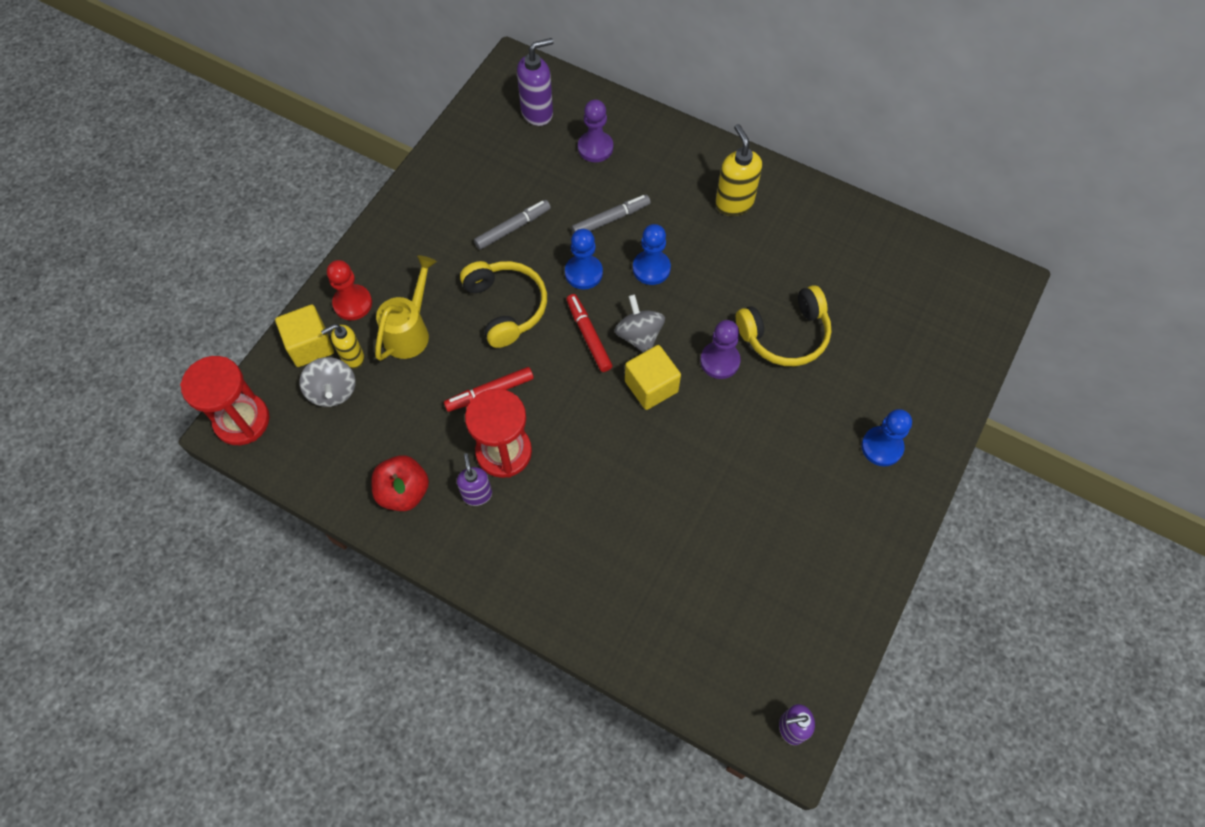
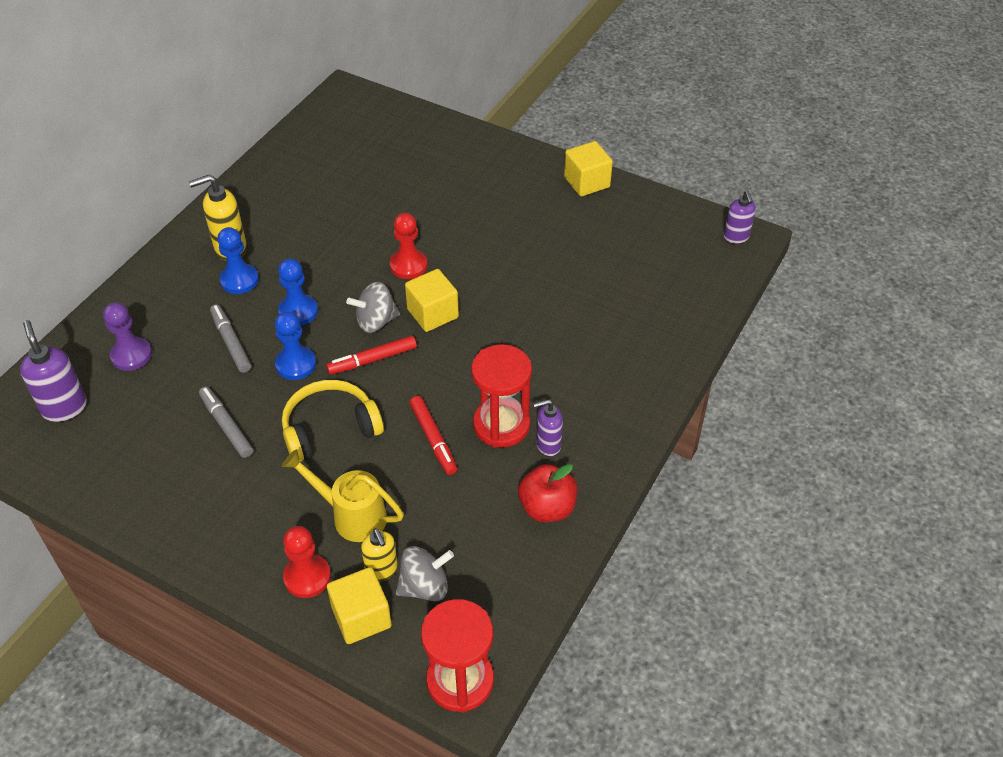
camera: 90 degrees left, 15 degrees down
(720, 361) = (408, 265): purple pawn -> red pawn
(785, 335) = (384, 222): yellow headphones -> none
(875, 549) = (587, 182): none -> yellow cube
(882, 447) = (497, 172): blue pawn -> blue pawn (239, 280)

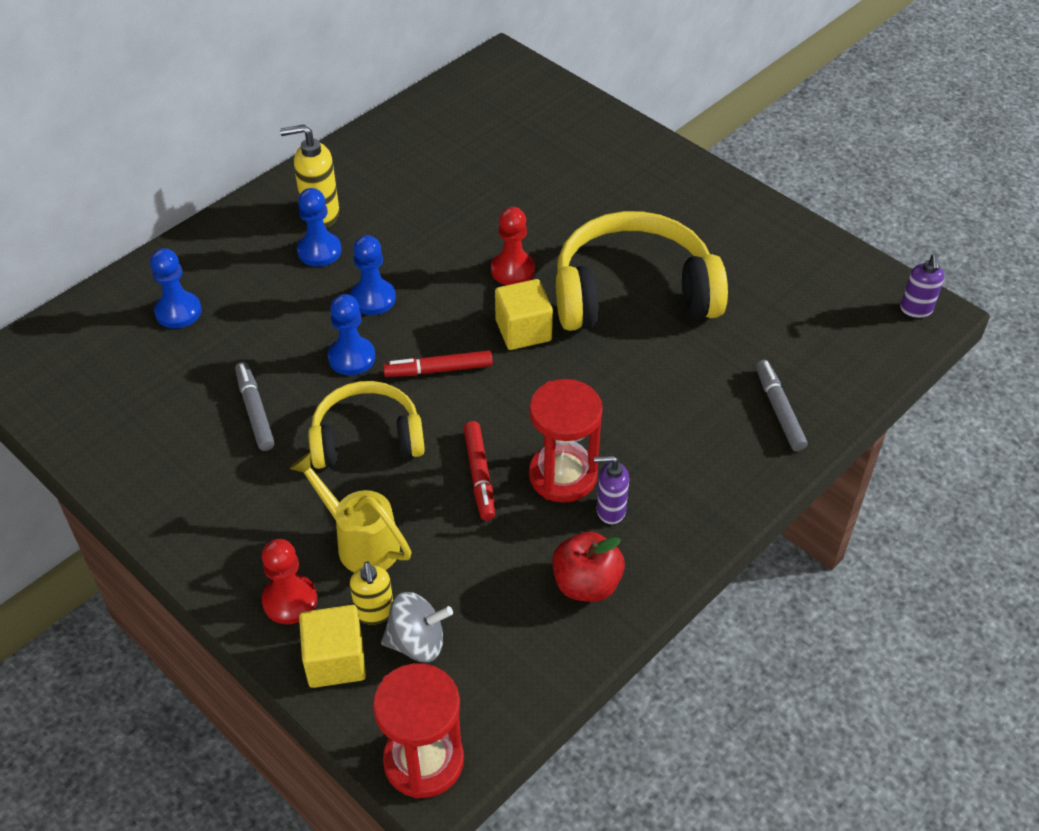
camera: 15 degrees right, 0 degrees up
(64, 407) = (91, 355): purple soap dispenser -> none
(131, 355) = (178, 312): purple pawn -> blue pawn
(231, 342) = (289, 319): grey marker -> grey marker (779, 410)
(376, 321) = (456, 327): grey spinning top -> none
(512, 266) = (633, 293): none -> yellow headphones
(587, 182) = (752, 211): yellow cube -> none

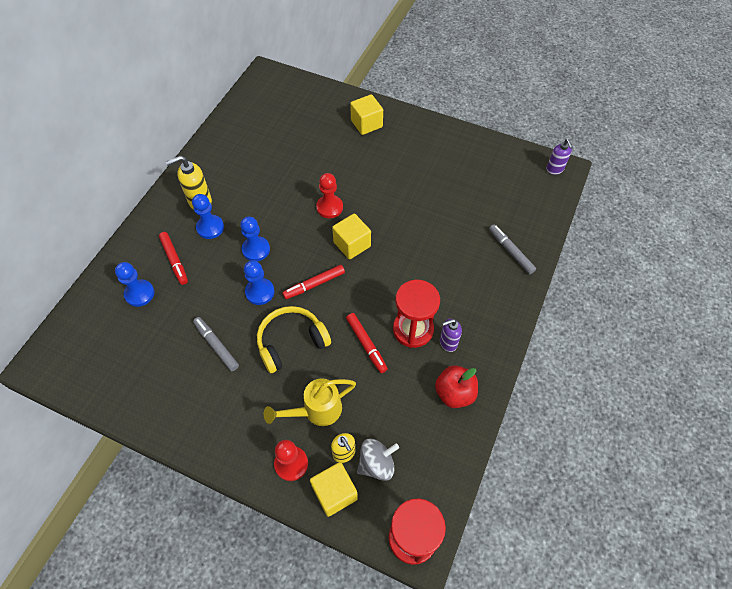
camera: 20 degrees left, 10 degrees up
(248, 281) = (174, 260): none -> red marker
(360, 541) = (316, 411): yellow watering can -> yellow watering can turned 45 degrees counterclockwise
(628, 167) = (366, 124): none -> yellow cube
(633, 293) = (403, 202): yellow headphones -> none

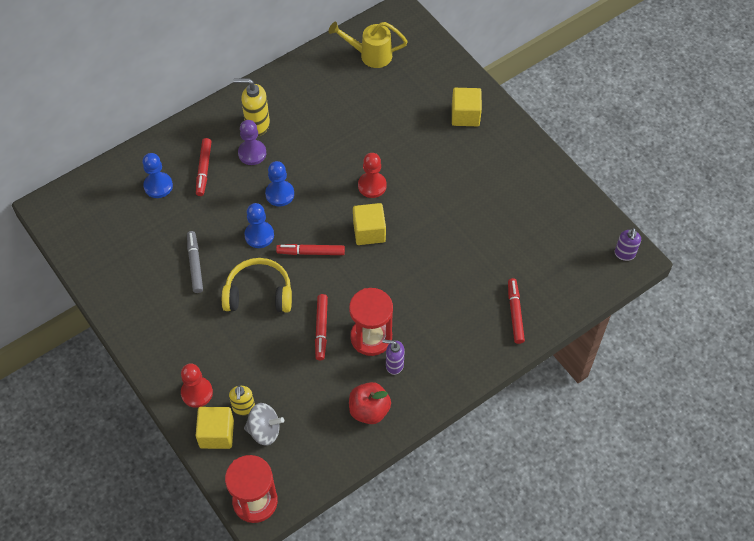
camera: 30 degrees right, 0 degrees up
(210, 227) = (252, 153): blue pawn -> purple pawn
(316, 411) = (243, 362): yellow watering can -> yellow watering can (370, 55)
(510, 251) = (515, 313): grey marker -> red marker

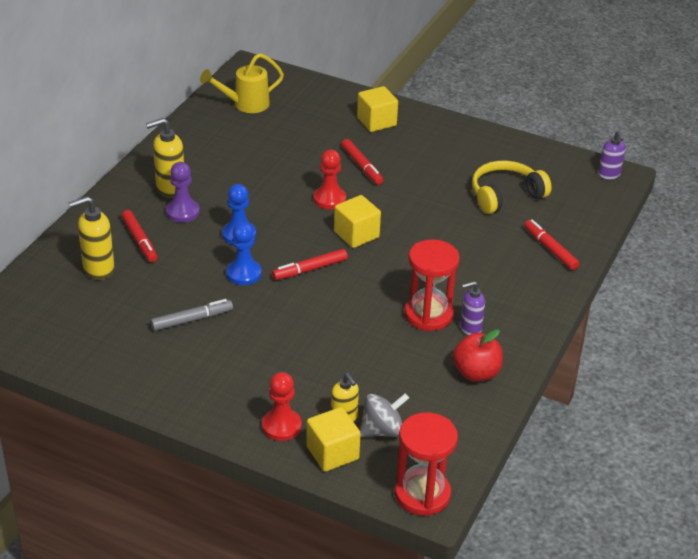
camera: 30 degrees left, 20 degrees down
(158, 186) = (98, 269): blue pawn -> yellow soap dispenser
(195, 264) = (192, 319): grey marker -> grey marker turned 105 degrees clockwise
(259, 293) = (282, 320): yellow headphones -> yellow headphones (505, 195)
(321, 329) = (372, 326): red marker -> red marker (362, 166)

